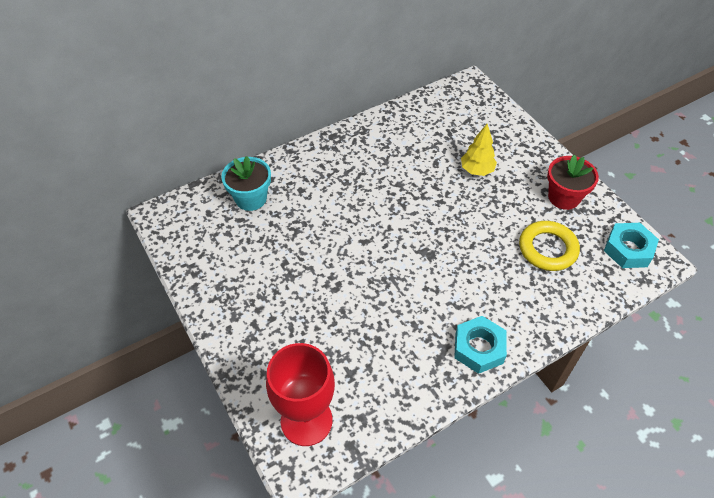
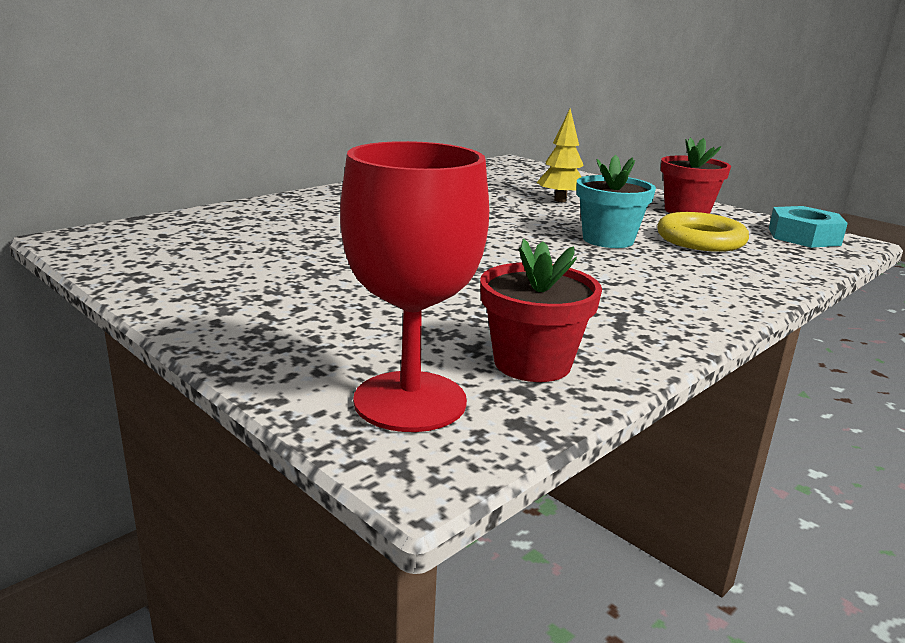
camera: 15 degrees left, 30 degrees down
(251, 198) = (235, 223): turquoise flower pot -> turquoise flower pot (608, 240)
(375, 395) = (532, 363): none -> red flower pot
(478, 348) = (675, 311): turquoise nut -> none

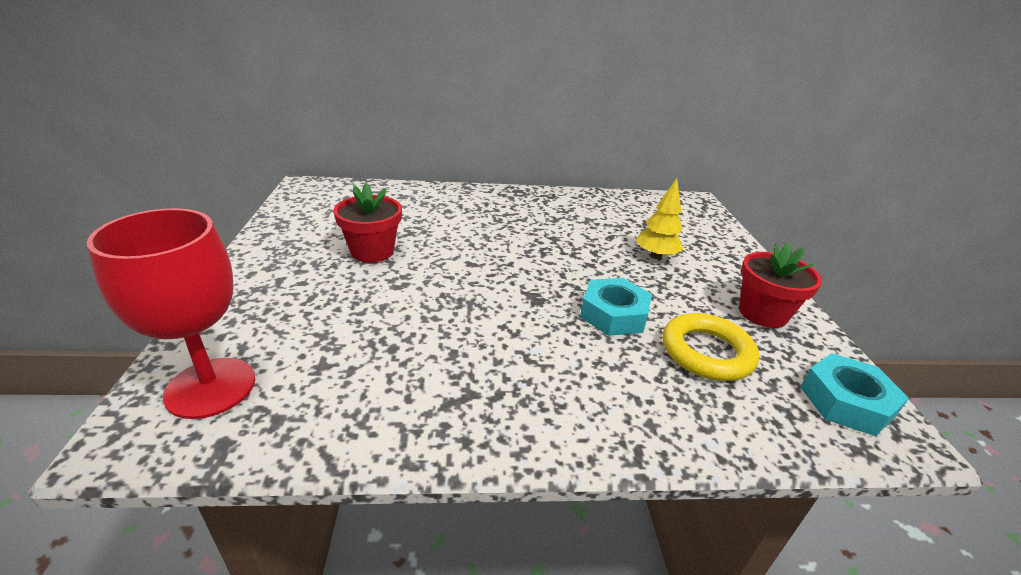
camera: 40 degrees right, 10 degrees up
(532, 363) = (323, 402): red flower pot -> red flower pot (372, 251)
(608, 240) = (613, 314): turquoise flower pot -> turquoise nut

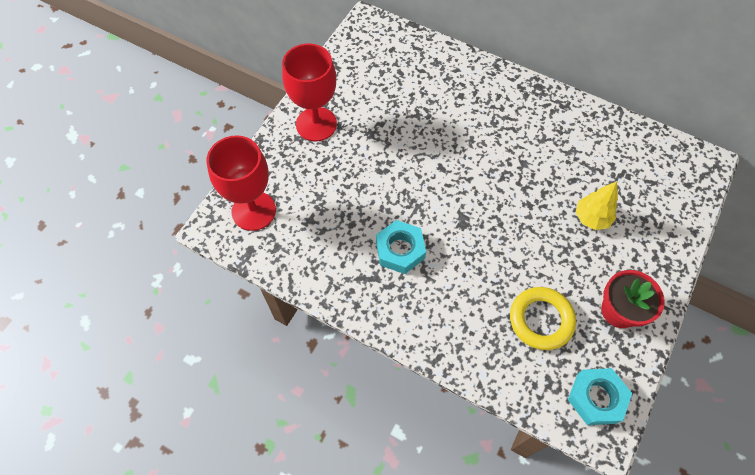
camera: 35 degrees right, 30 degrees up
(280, 269) = (316, 124): none -> red goblet
(372, 251) = (380, 127): red flower pot -> none
(613, 314) = (505, 260): turquoise nut -> turquoise nut (400, 250)

